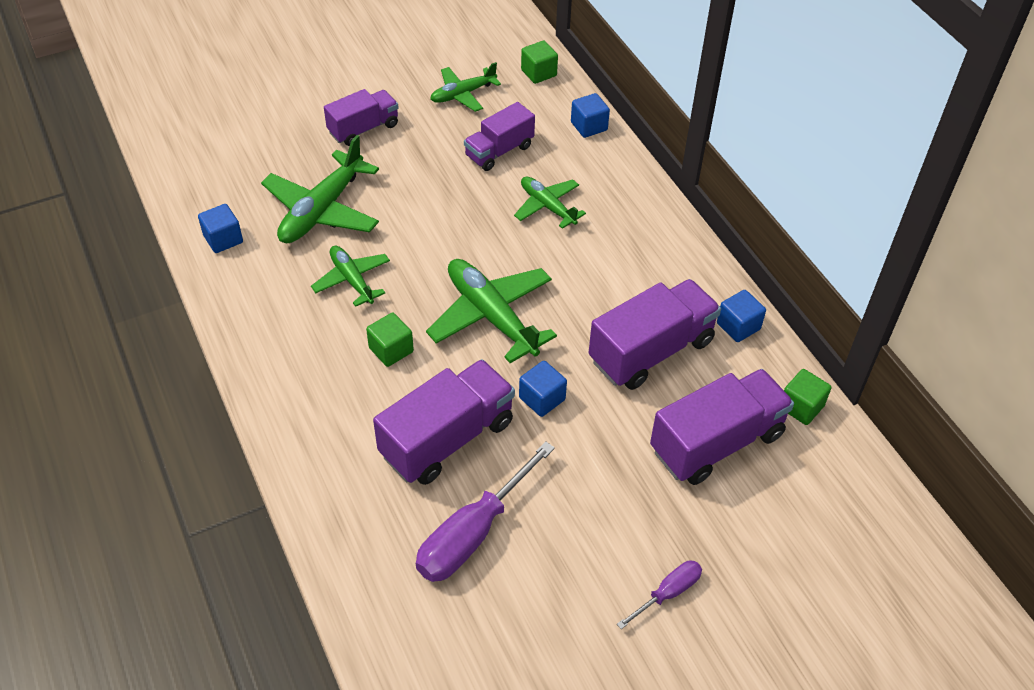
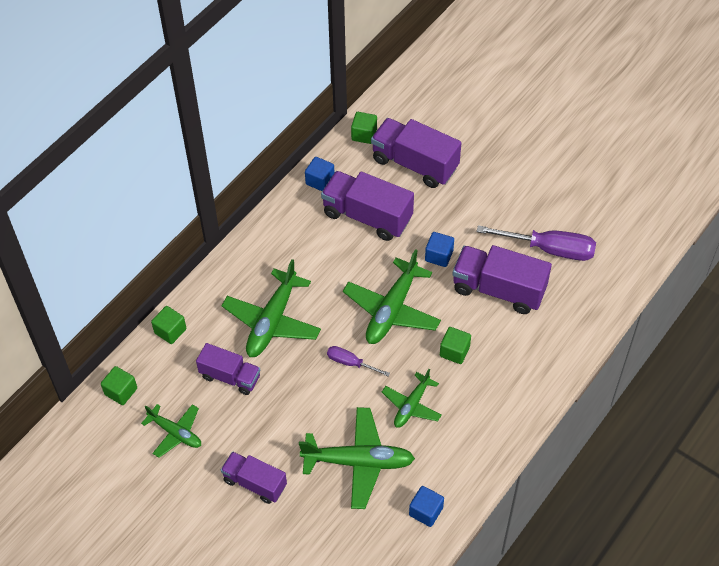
camera: 115 degrees left, 5 degrees up
(547, 206) = (272, 321): green plane -> green plane, size x1.66
(589, 126) = (170, 331): blue cube -> green cube
(667, 593) = (523, 154): purple screwdriver -> purple screwdriver (351, 363)

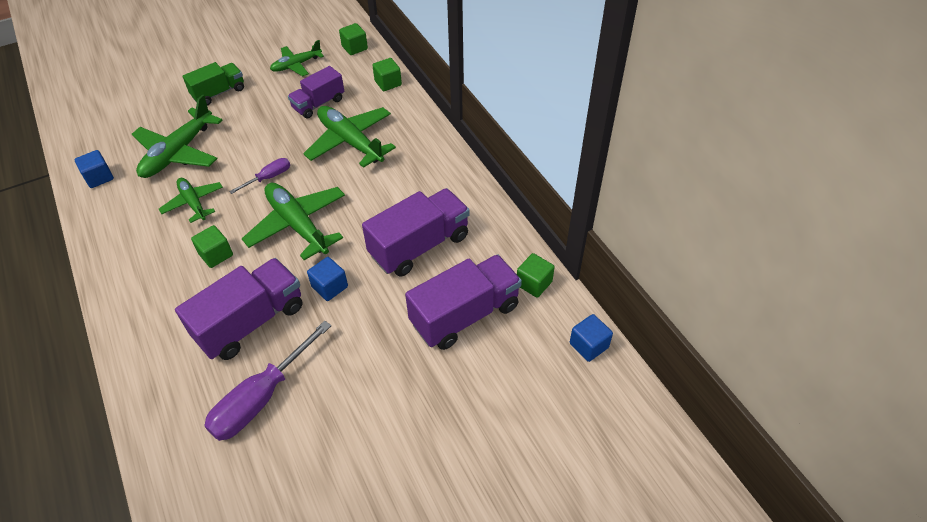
camera: 115 degrees right, 5 degrees down
(255, 483) = (219, 93): purple truck -> green truck
(320, 181) = (489, 224): blue cube -> blue cube (589, 345)

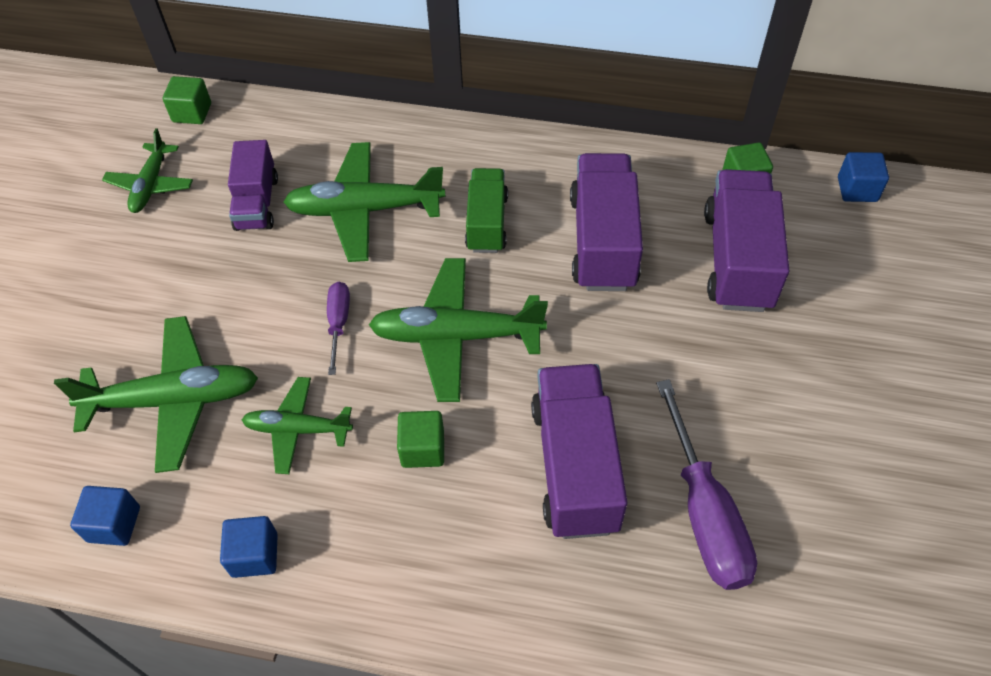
camera: 50 degrees left, 5 degrees up
(178, 153) = (174, 400): green plane -> green plane turned 75 degrees counterclockwise
(219, 93) = (101, 294): green truck -> green truck (487, 223)
(330, 287) = (589, 357): blue cube -> blue cube (255, 555)
(388, 83) = (299, 120): green cube -> none

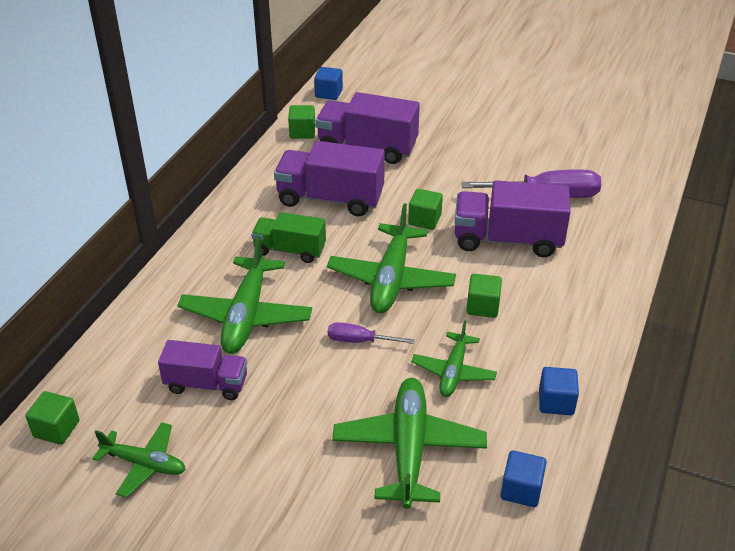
camera: 80 degrees left, 15 degrees down
(590, 355) = (424, 220): none -> green cube

